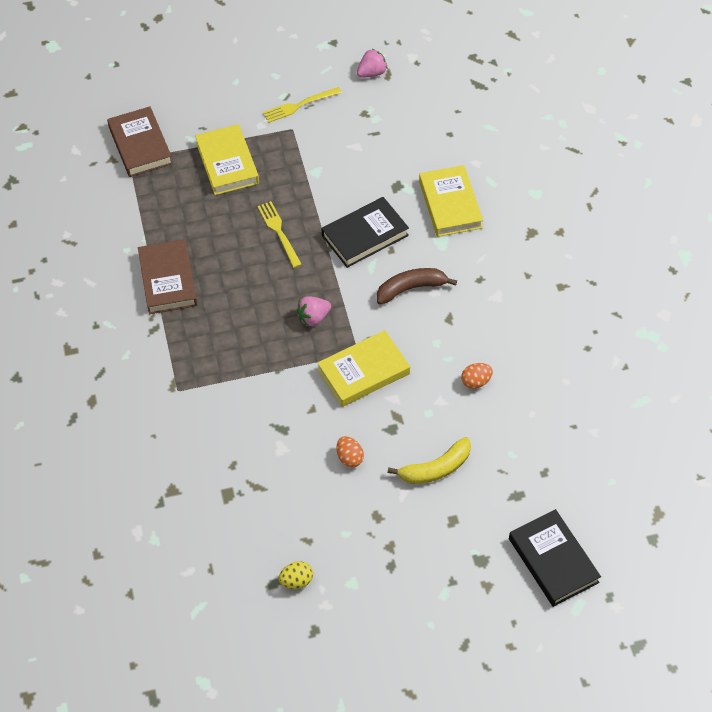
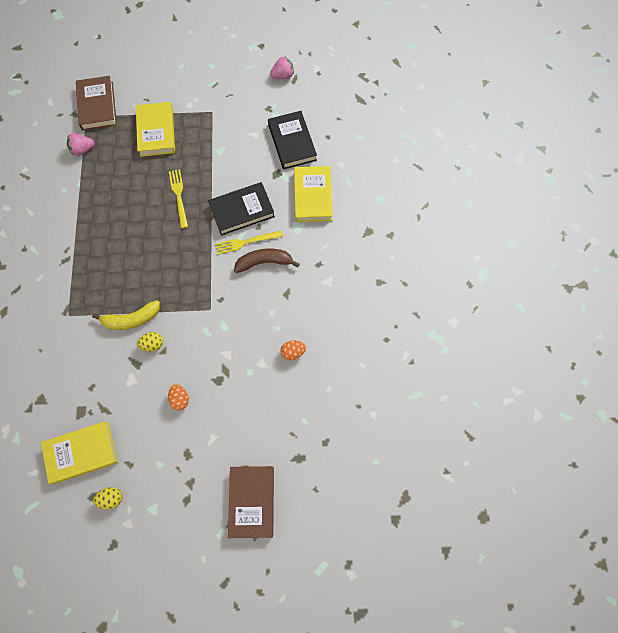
camera: 10 degrees right, 15 degrees up
(168, 280) = (86, 221): brown book -> brown book (251, 501)
(296, 404) = (152, 344): none -> yellow egg
(299, 105) = (222, 93): yellow fork -> yellow fork (245, 242)
(313, 318) = (185, 273): pink strawberry -> pink strawberry (82, 150)
(363, 372) = (210, 326): yellow book -> yellow book (81, 452)
(436, 469) = (243, 422): yellow banana -> yellow banana (131, 319)
(553, 560) = (312, 522): black book -> black book (292, 142)

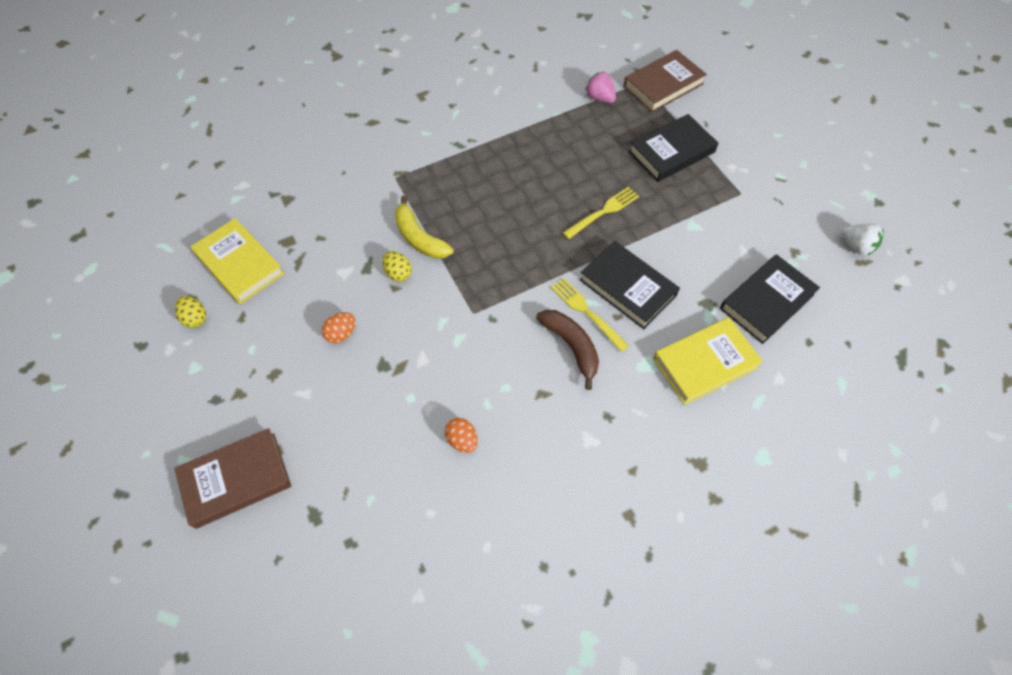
camera: 65 degrees right, 10 degrees down
(156, 132) = (671, 152): yellow book -> black book
(283, 76) = (856, 246): pink strawberry -> white strawberry

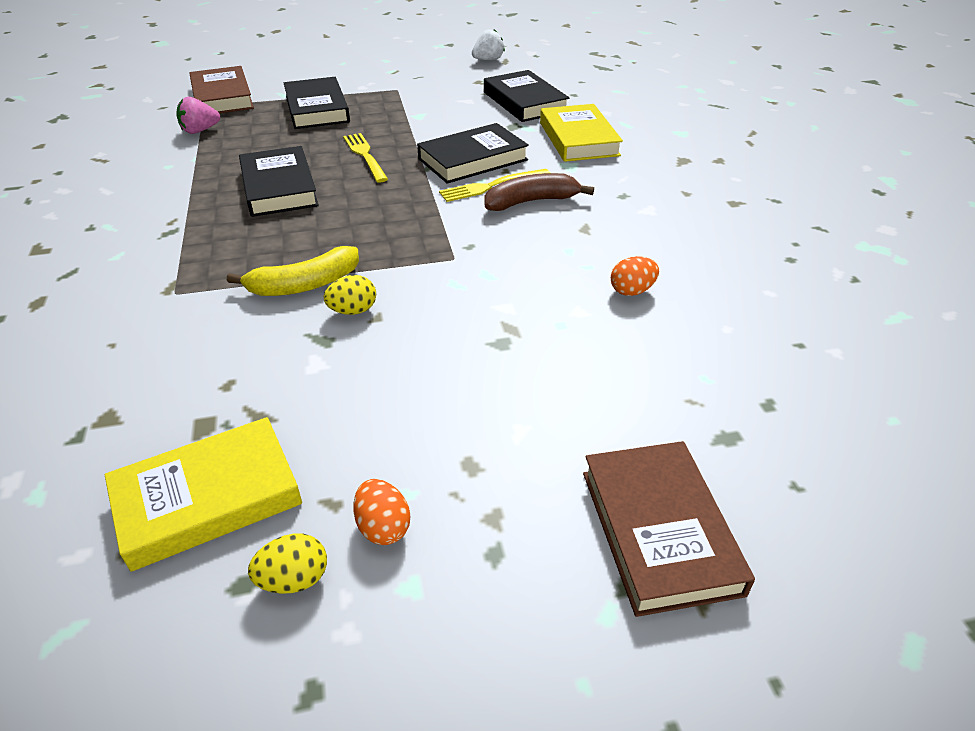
camera: 75 degrees left, 20 degrees down
(341, 333) = (429, 378): orange egg -> orange egg (383, 527)
(534, 178) = (279, 187): none -> black book

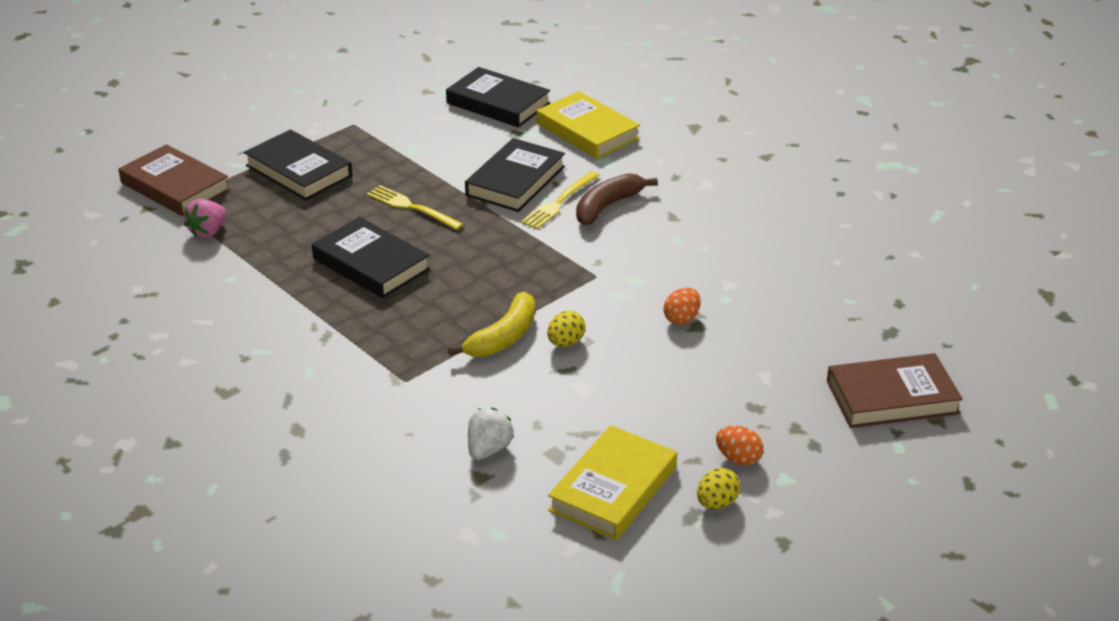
camera: 30 degrees left, 5 degrees down
(488, 60) = (407, 60): white strawberry -> white strawberry (488, 449)
(632, 291) = (752, 256): orange egg -> orange egg (681, 319)
(659, 531) = (892, 397): brown book -> brown book turned 60 degrees counterclockwise

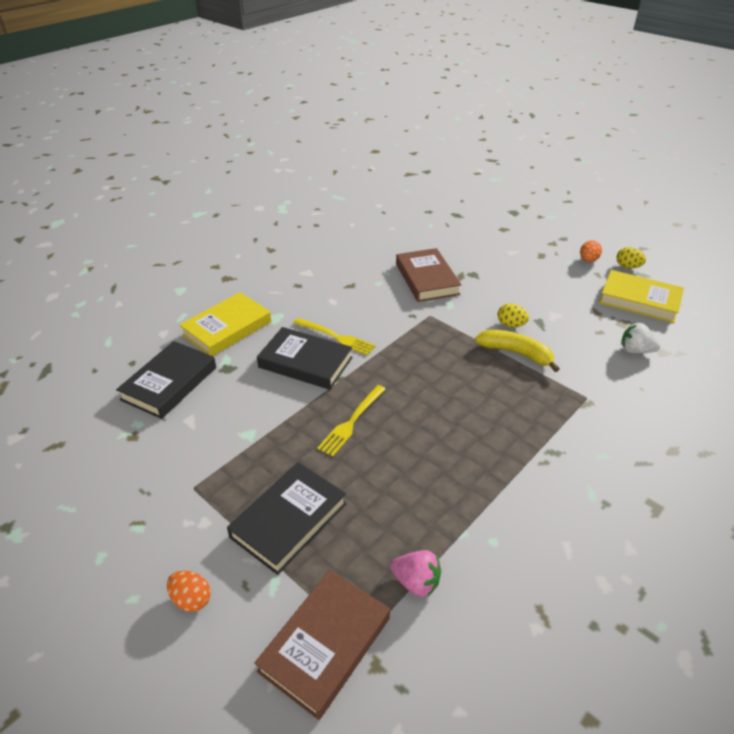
camera: 95 degrees left, 5 degrees up
(371, 264) = (444, 437): black book -> none
(607, 206) = (340, 314): brown banana -> none
(681, 319) = (468, 280): orange egg -> orange egg (191, 599)
(892, 397) = (513, 216): brown book -> brown book (427, 279)

